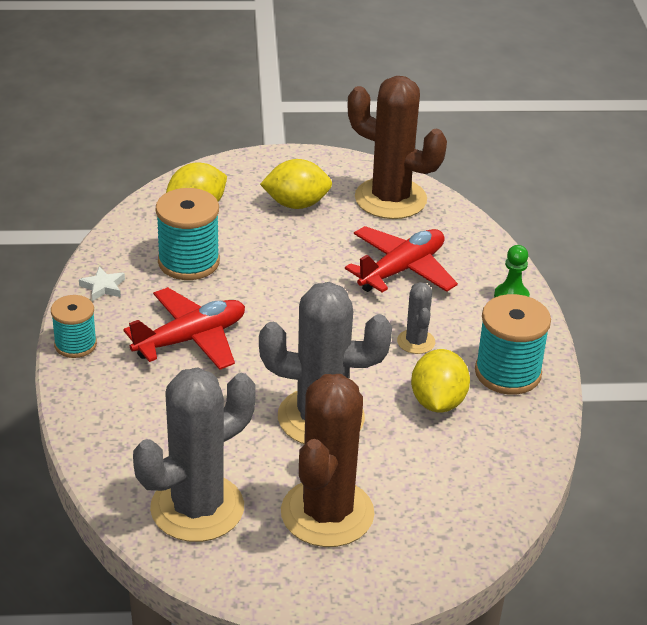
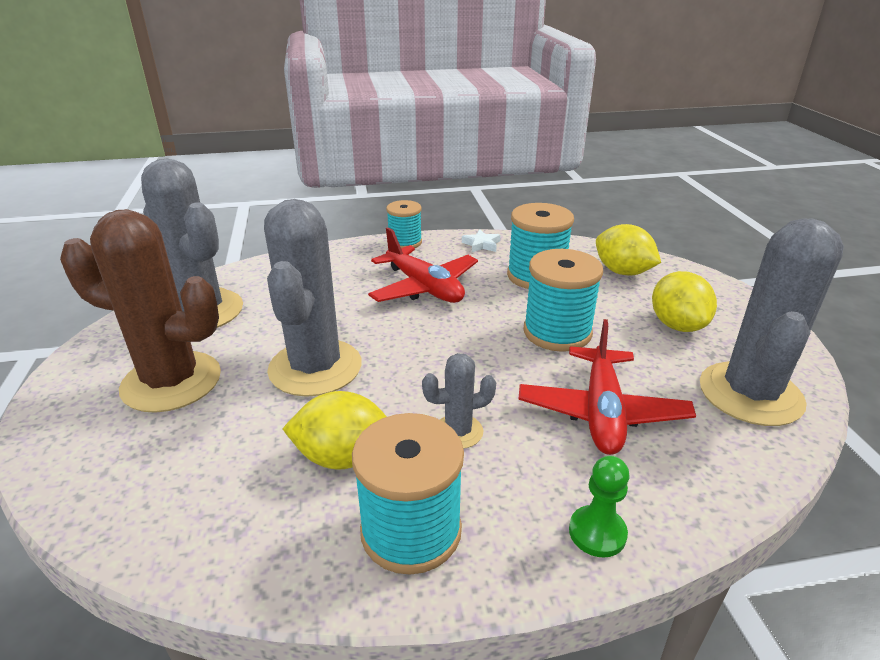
camera: 85 degrees right, 5 degrees down
(293, 269) = (557, 332): none -> turquoise spool
(390, 199) = (750, 394): brown cactus -> grey cactus
(402, 270) = (601, 412): red plane -> red plane turned 60 degrees clockwise

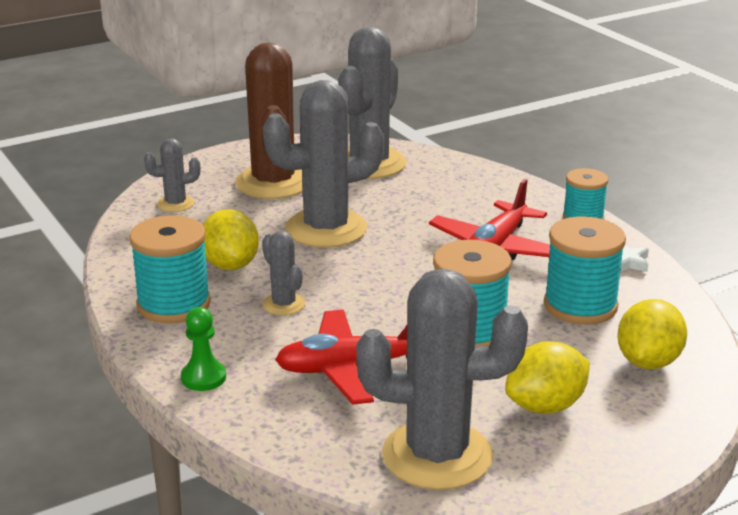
camera: 70 degrees right, 5 degrees down
(135, 479) = (175, 204): none -> grey cactus

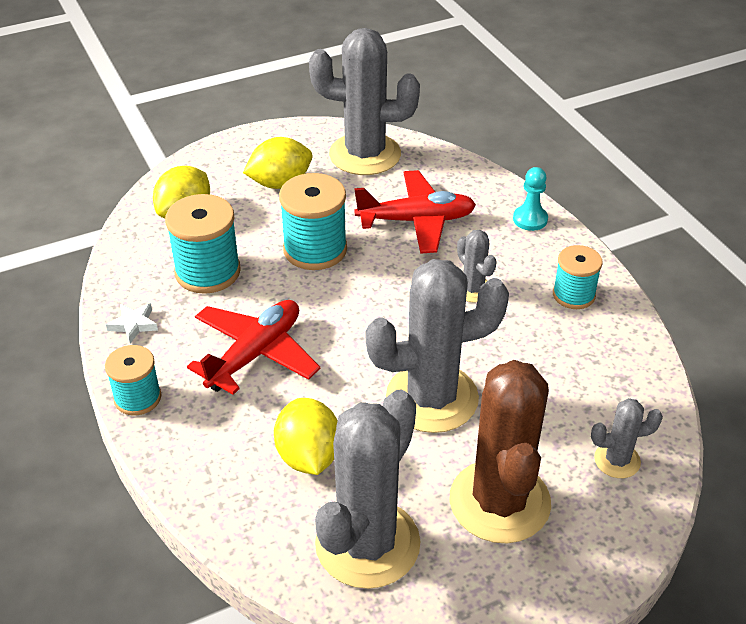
camera: 175 degrees left, 15 degrees up
(174, 305) = (573, 295): turquoise spool -> turquoise spool, size x0.64
(203, 377) = (530, 219): green pawn -> turquoise pawn
(230, 265) = (530, 345): yellow lemon -> yellow lemon (308, 456)

